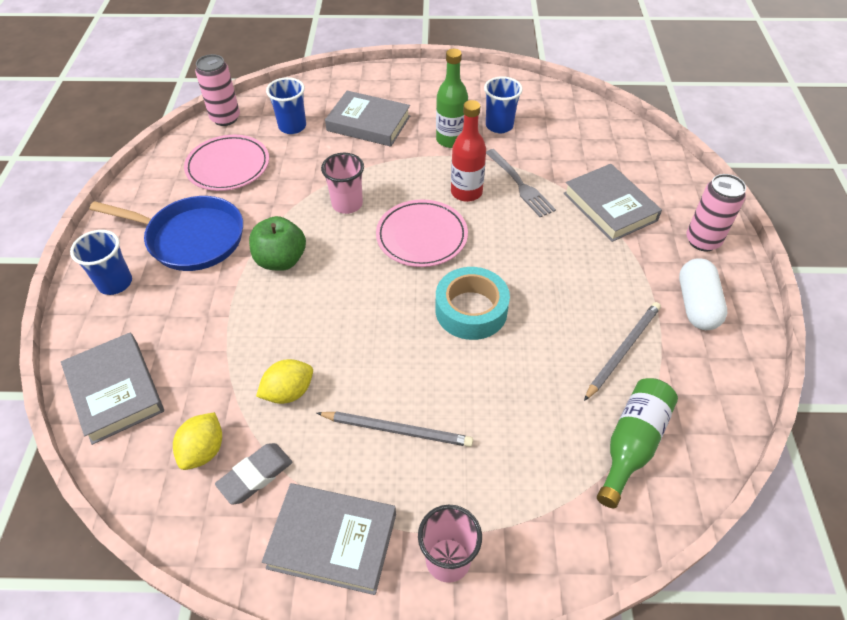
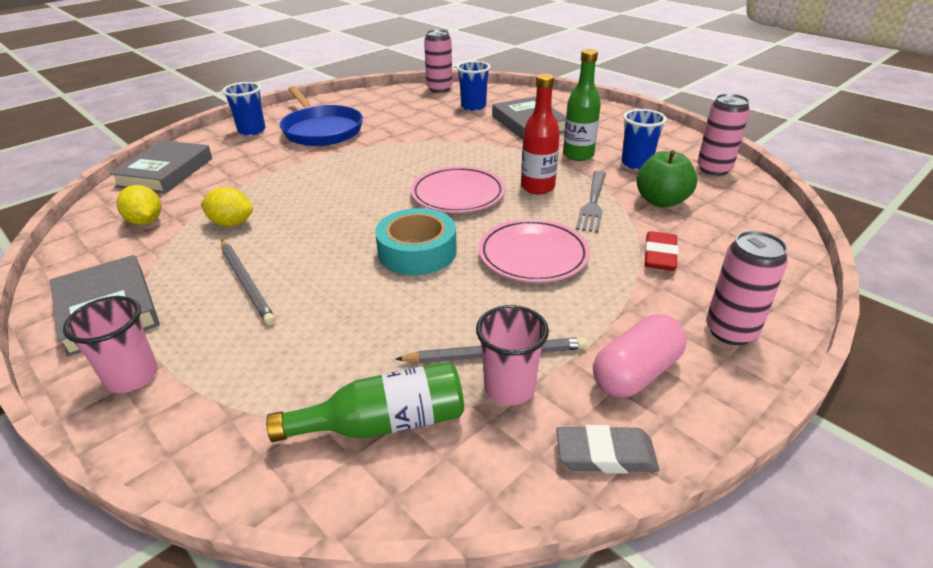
camera: 45 degrees right, 15 degrees down
(203, 450) = (145, 221): yellow lemon -> yellow lemon turned 75 degrees clockwise
(228, 166) = (400, 109): pink plate -> pink plate (533, 255)
(255, 475) = (142, 249): grey eraser -> grey eraser (605, 454)
(281, 260) = (348, 162): green apple -> green apple (661, 201)
(347, 204) = (438, 155): pink cup -> pink cup (509, 388)
(551, 103) = (713, 169): none -> pink can
(610, 207) = (659, 255): grey book -> red eraser
(696, 305) = (636, 373): white capsule -> pink capsule

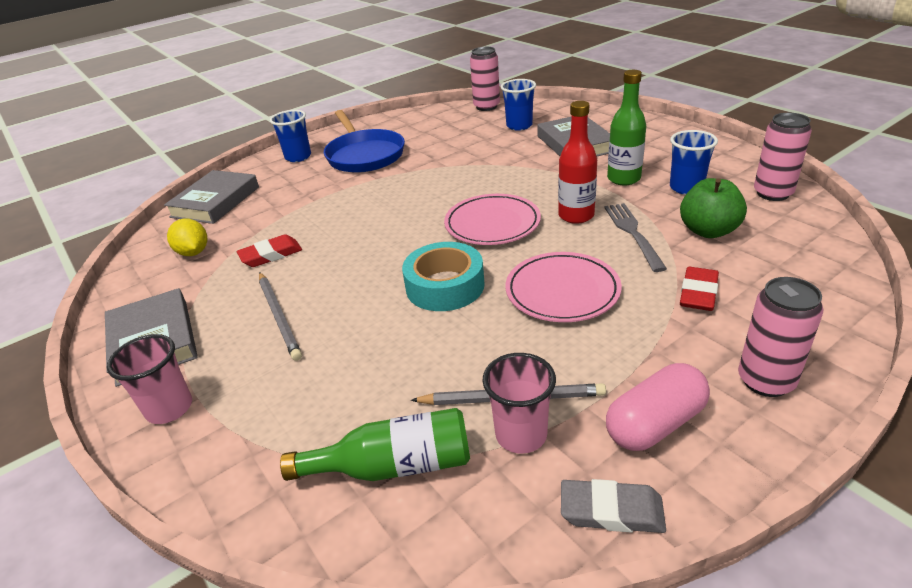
camera: 10 degrees right, 0 degrees up
(231, 223) = (271, 255): yellow lemon -> red eraser
(593, 203) = (633, 233): grey fork -> grey fork turned 150 degrees clockwise

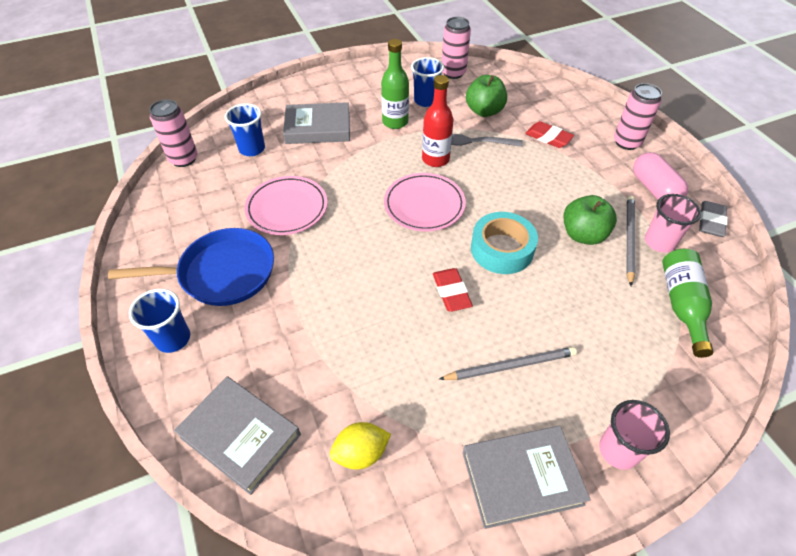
camera: 80 degrees left, 15 degrees up
(271, 255) = (401, 372): red eraser -> red eraser (451, 292)
(500, 350) = (583, 235): none -> green apple
(562, 291) = (528, 191): pink plate -> pink plate (287, 208)

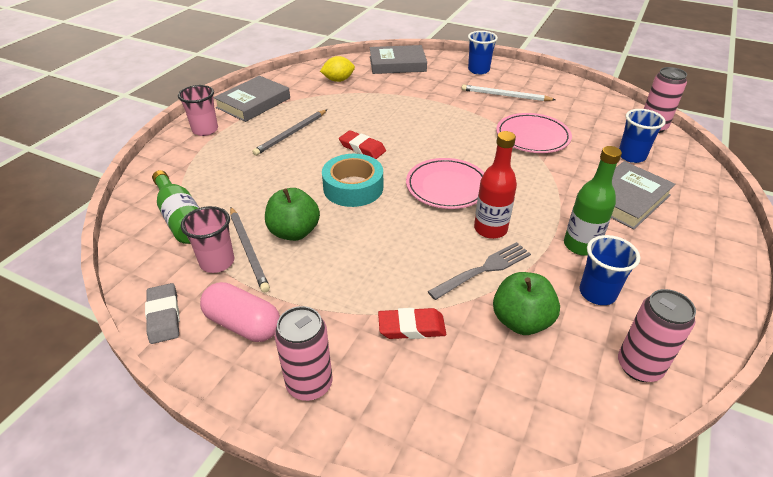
camera: 140 degrees right, 10 degrees down
(222, 273) = (505, 95): blue pan -> white pencil
(361, 453) = (338, 80): yellow lemon -> yellow lemon turned 45 degrees clockwise

